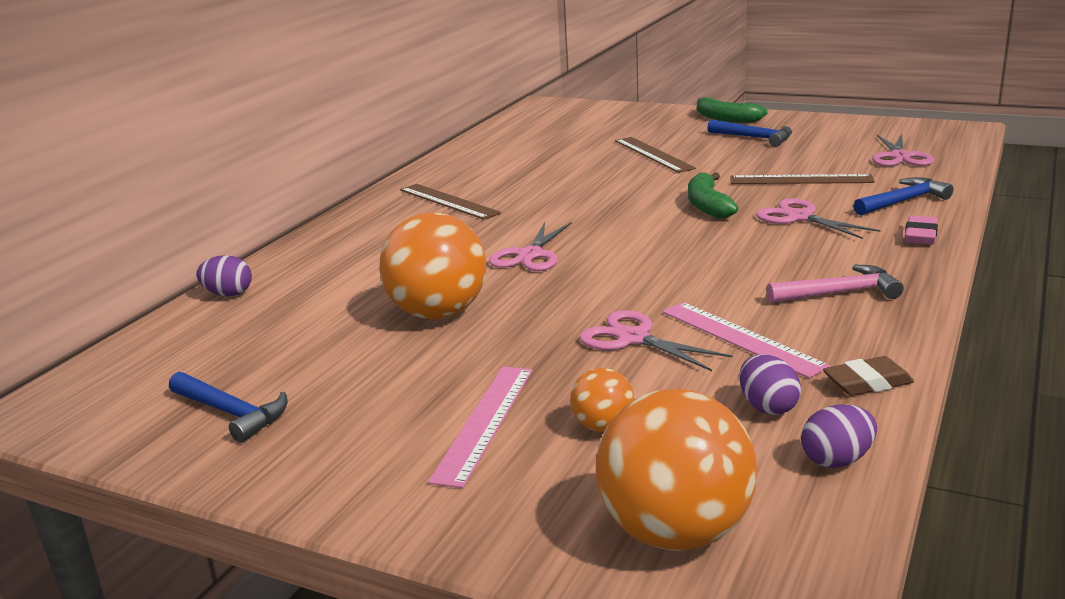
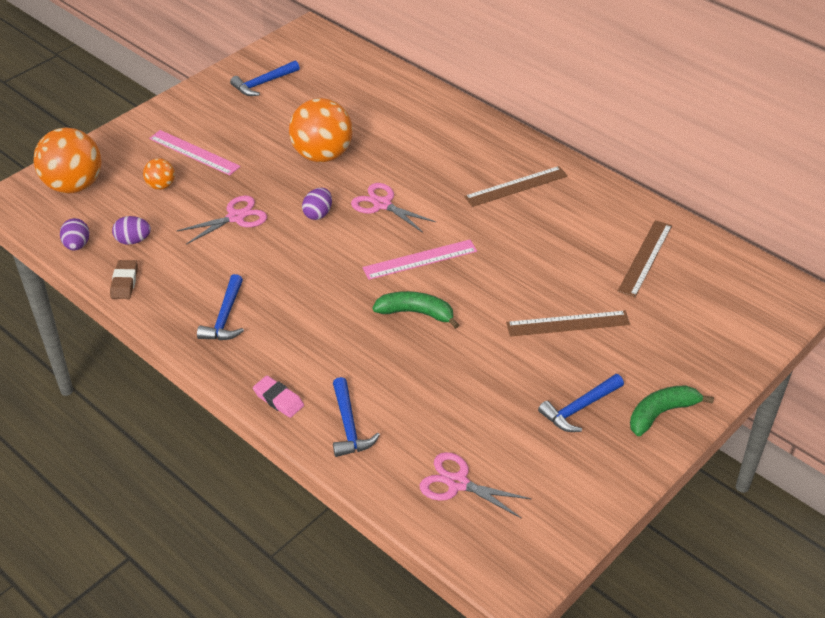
camera: 105 degrees right, 20 degrees up
(228, 294) = (407, 85): purple egg -> purple egg (318, 214)
(741, 338) = (204, 256): pink ruler -> pink ruler (420, 259)
(799, 217) = (358, 352): pink scissors -> none
(801, 180) = (439, 388): brown ruler -> brown ruler (645, 258)
(839, 293) = (225, 317): pink hammer -> blue hammer

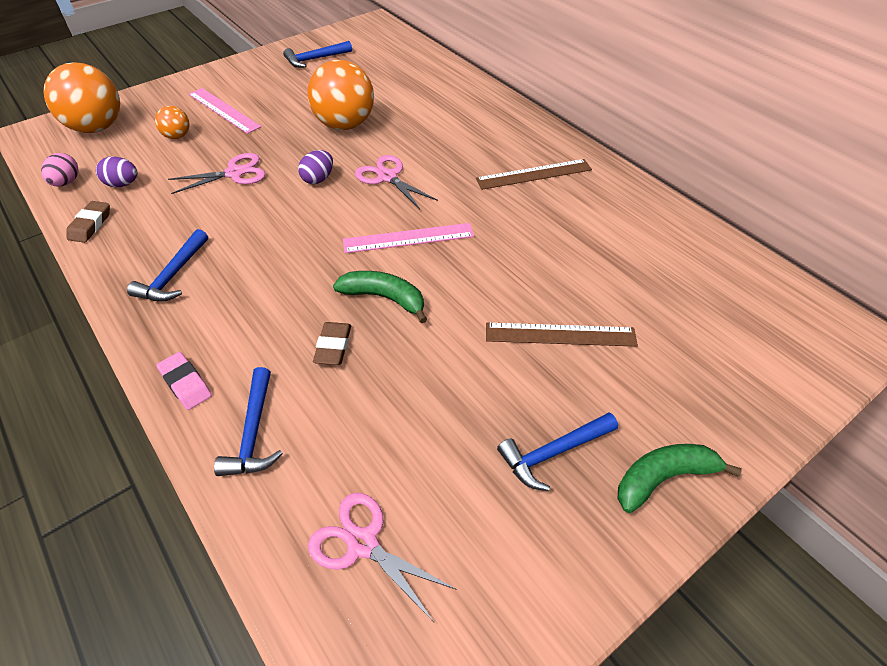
camera: 10 degrees right, 5 degrees up
(77, 245) = (66, 182): purple egg -> pink egg
(387, 356) = (333, 346): none -> brown eraser
(645, 258) = (666, 267): brown ruler -> none

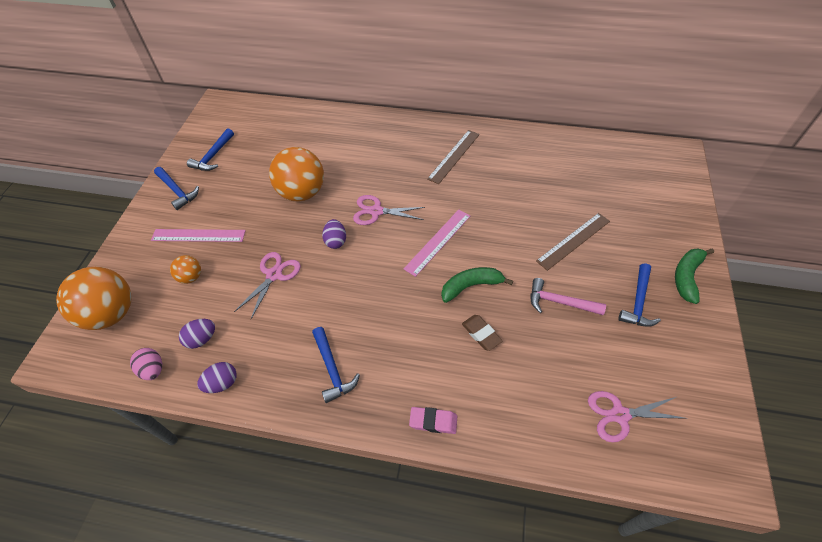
camera: 40 degrees left, 5 degrees up
(90, 225) = (222, 383): brown eraser -> purple egg
(253, 432) = (504, 413): blue hammer -> blue hammer (177, 191)
(456, 381) = (560, 302): none -> pink hammer

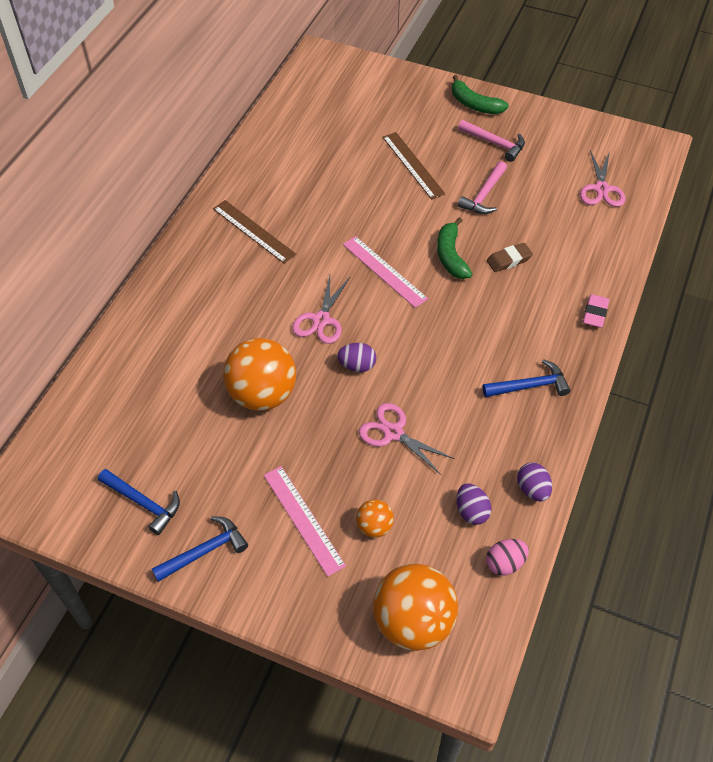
camera: 80 degrees left, 0 degrees up
(198, 235) = (303, 519): pink ruler -> pink ruler turned 45 degrees counterclockwise
(638, 302) = (494, 143): blue hammer -> pink hammer

